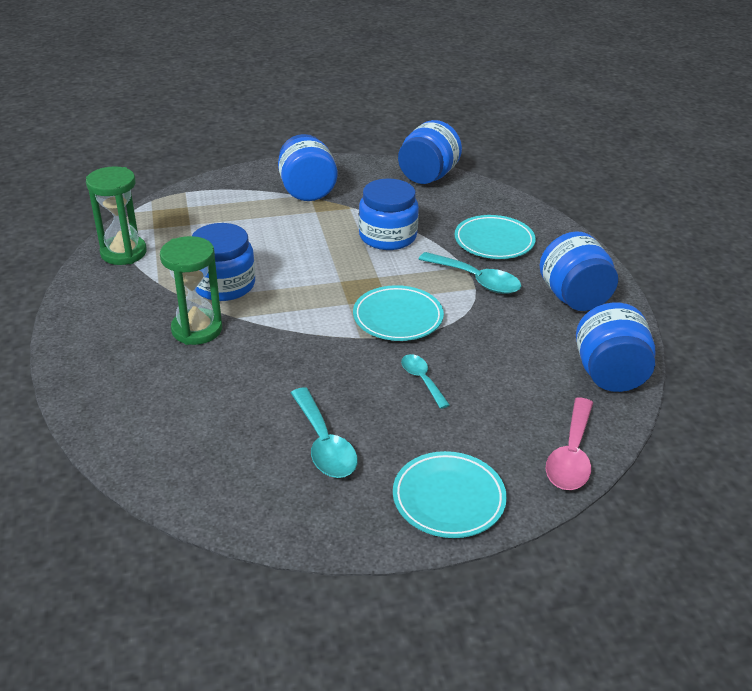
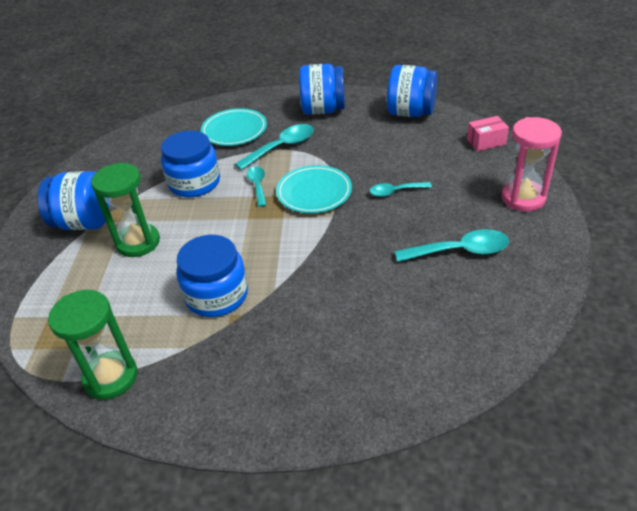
camera: 70 degrees left, 5 degrees up
(197, 329) = (282, 319): green hourglass -> green hourglass (138, 242)
(397, 277) = (258, 185): none -> turquoise spoon
(428, 176) = (114, 148): blue jar -> none
(448, 499) = (523, 198): turquoise plate -> pink hourglass
(571, 455) = (486, 142): pink spoon -> pink box

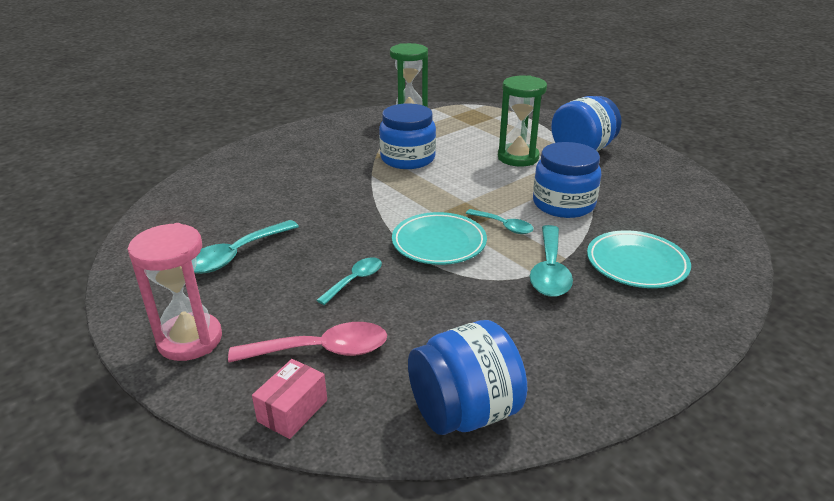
camera: 135 degrees right, 10 degrees down
(323, 110) = (594, 347): blue jar -> none
(451, 161) = (321, 350): none -> pink spoon

